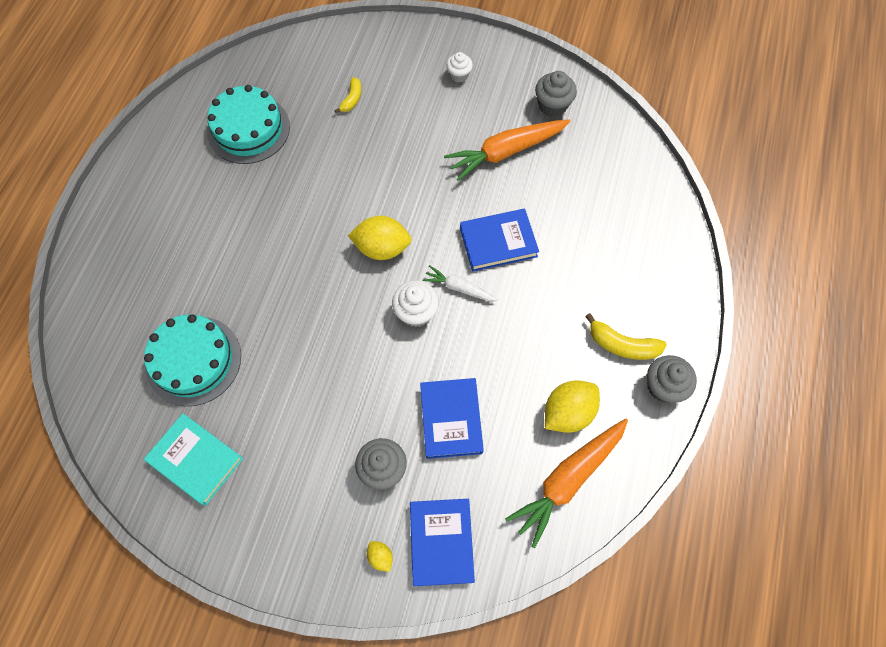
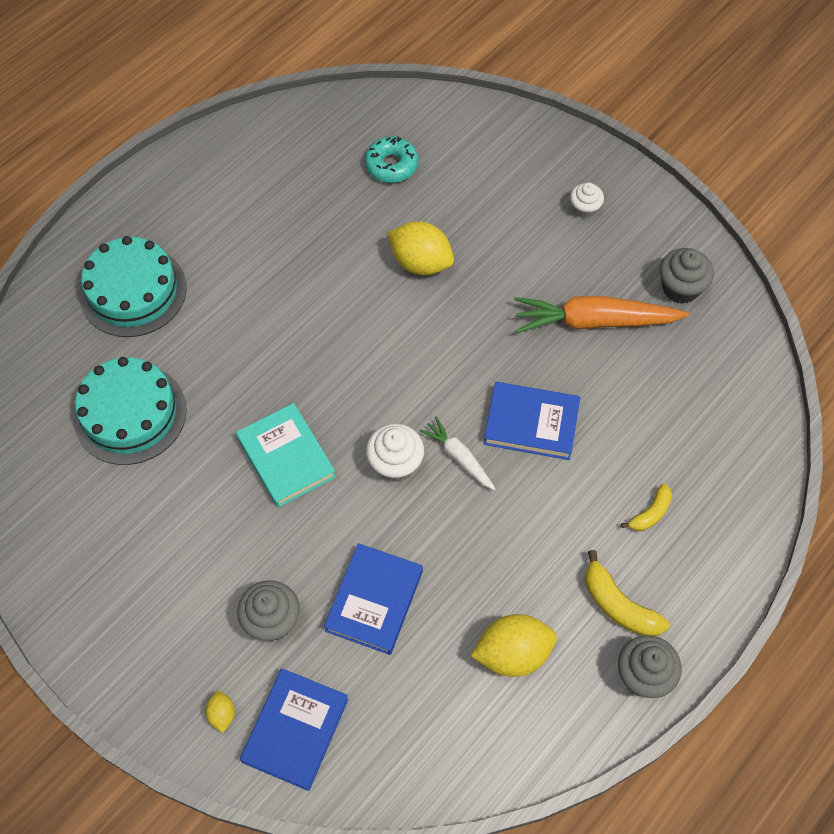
camera: 25 degrees right, 5 degrees down
(196, 460) = (81, 521): turquoise book -> turquoise book (286, 458)
(248, 129) = (311, 181): turquoise cake -> turquoise cake (133, 291)
(303, 95) = (391, 165): none -> turquoise donut
(352, 99) = (444, 190): yellow banana -> yellow banana (650, 513)
(382, 248) = (393, 375): yellow lemon -> yellow lemon (420, 263)
(568, 480) = (473, 729): orange carrot -> none

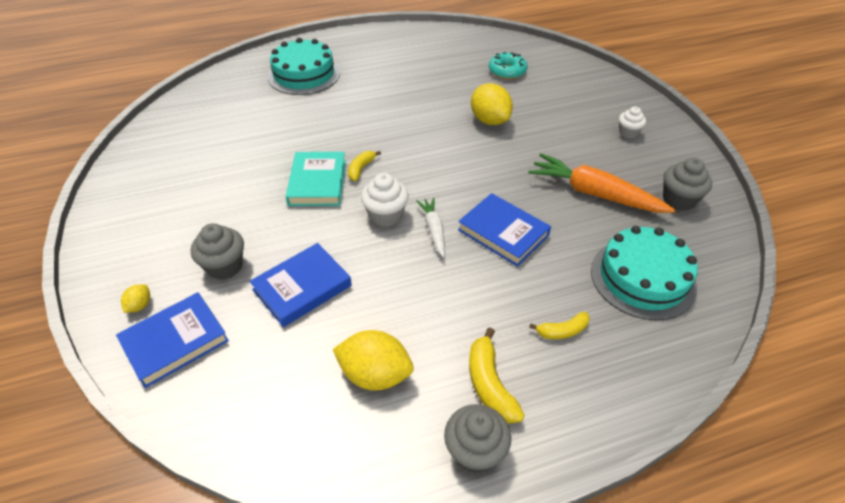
camera: 30 degrees right, 15 degrees down
(130, 413) = (247, 125): turquoise cake -> turquoise cake (643, 278)
(322, 413) = (361, 169): none -> yellow banana

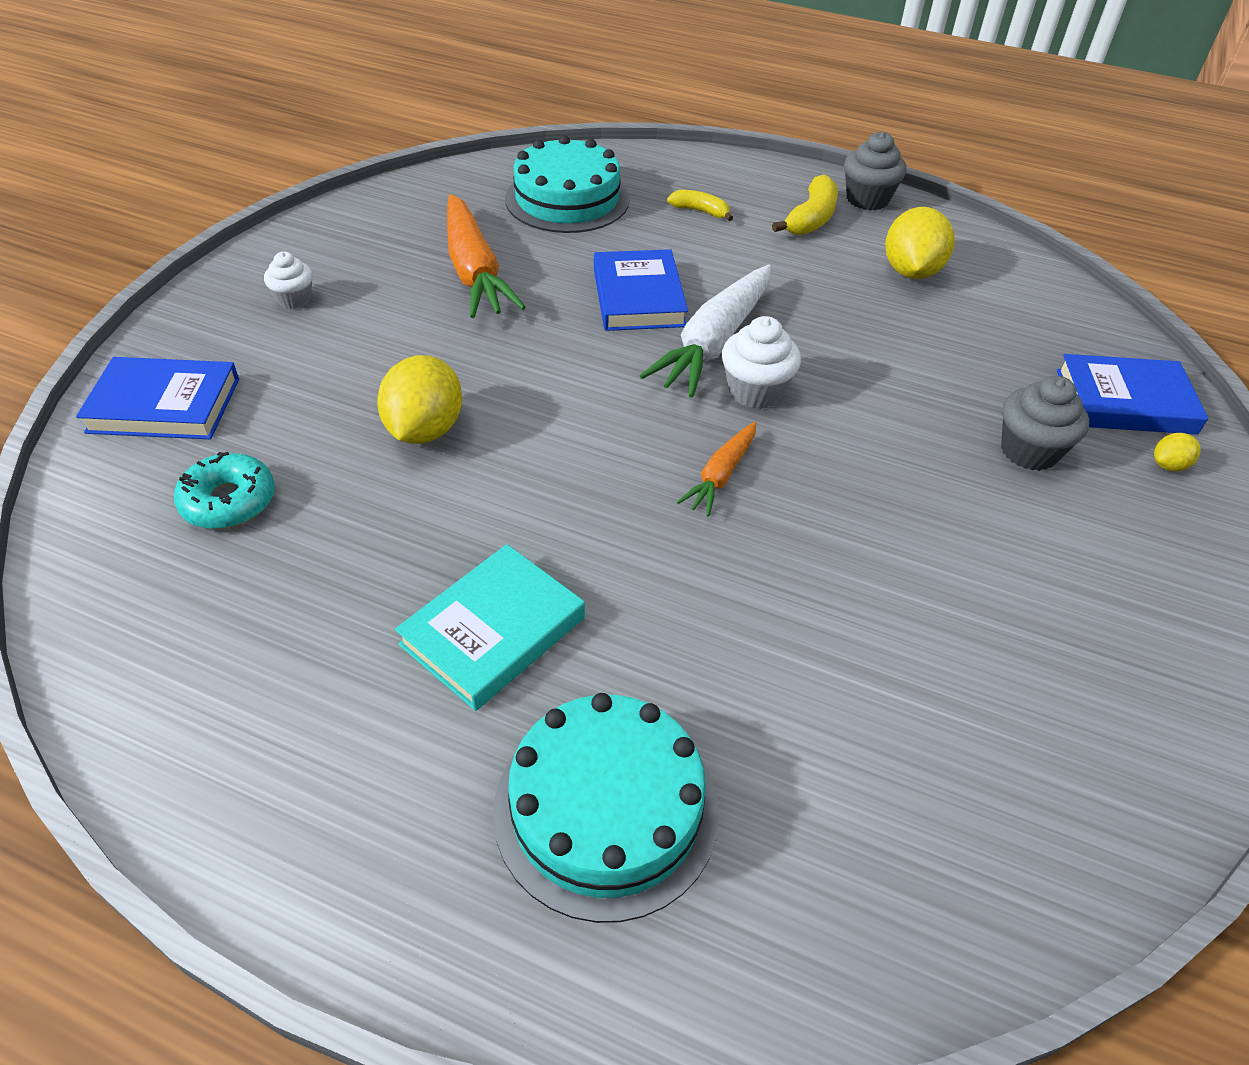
camera: 140 degrees left, 0 degrees up
(302, 287) = (936, 373): blue book -> blue book (164, 405)
(317, 182) = (810, 494): turquoise book -> turquoise book (493, 631)
(361, 169) = (721, 475): yellow banana -> orange carrot
(375, 374) = (911, 272): yellow lemon -> yellow lemon turned 45 degrees clockwise
(433, 230) = (714, 342): white carrot -> white carrot, size x1.86
(679, 200) = (405, 220): grey cupcake -> none

